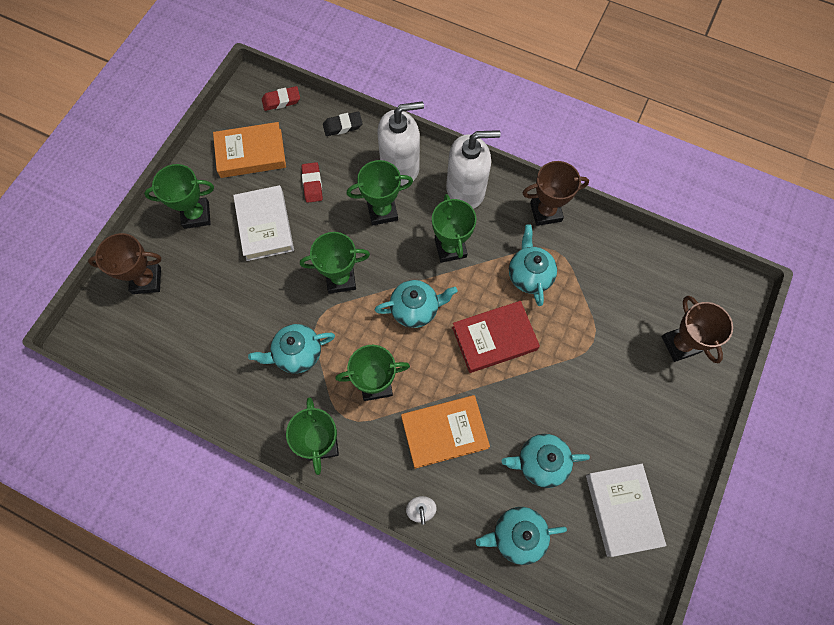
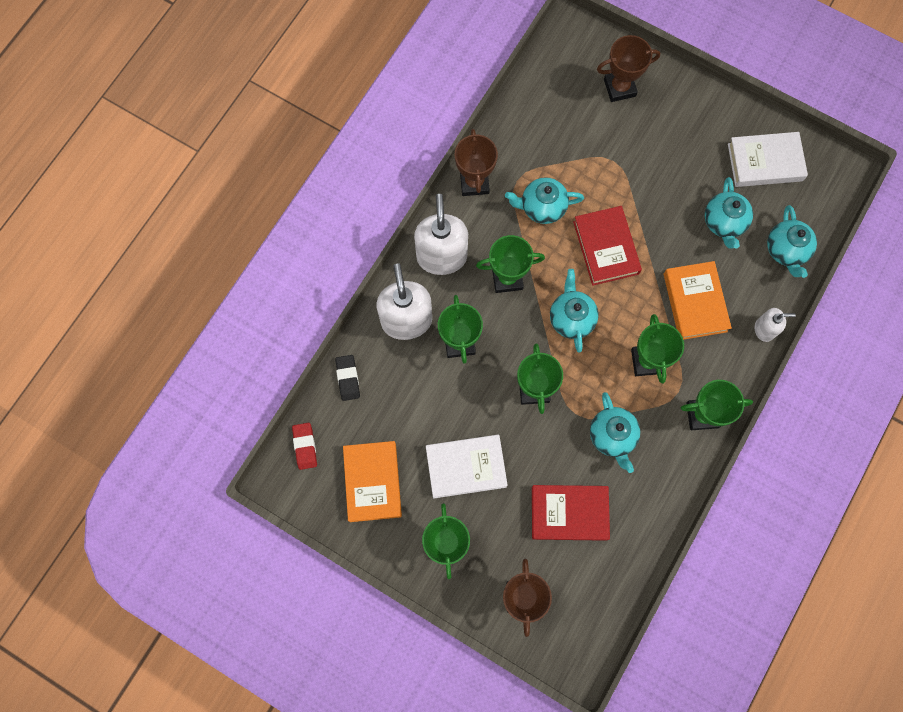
camera: 85 degrees left, 5 degrees up
(222, 317) = (569, 513): none -> red book
(312, 184) = (419, 414): red eraser -> none

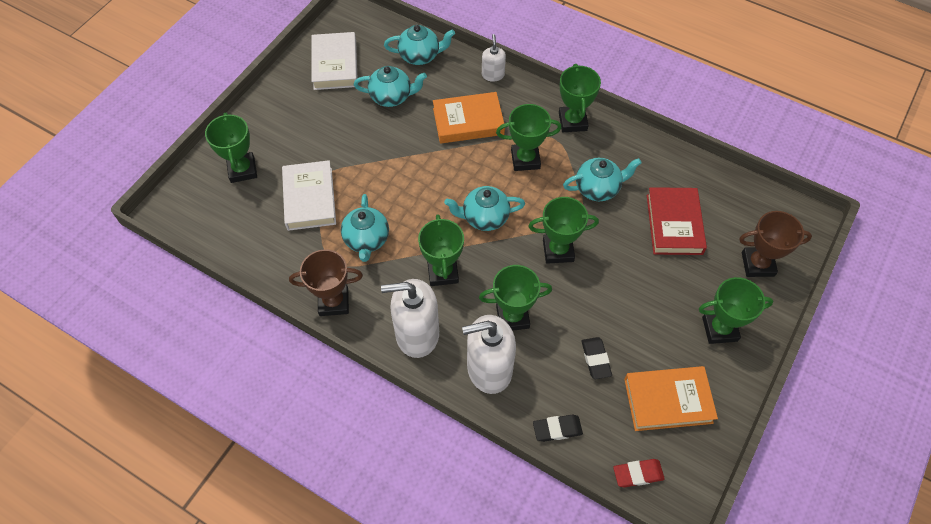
camera: 90 degrees left, 15 degrees down
(415, 418) = (595, 359): none -> black eraser
(466, 467) = (641, 311): white book -> white book (309, 198)
(606, 248) = (412, 187): red book -> none
(619, 88) = (242, 170): brown trophy -> green trophy

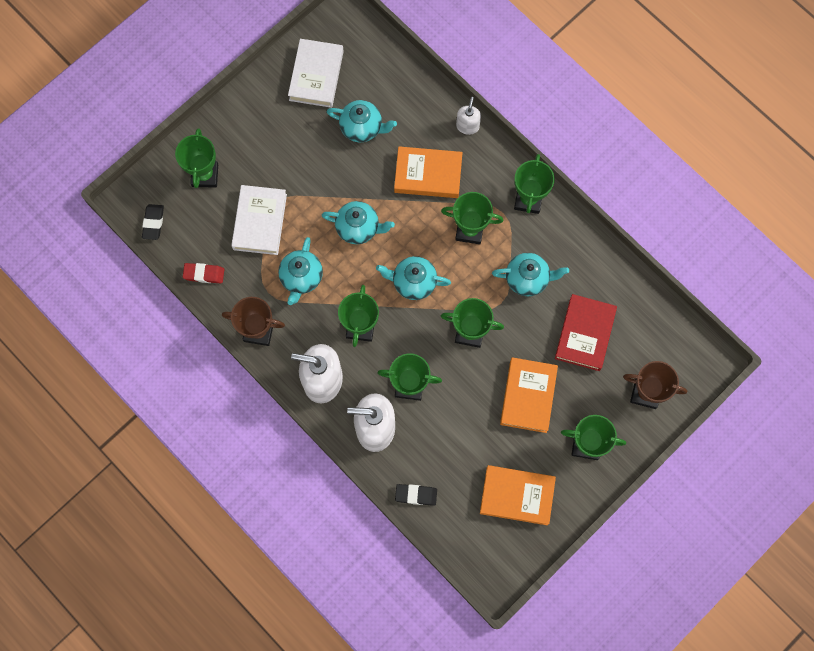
camera: 15 degrees right, 15 degrees up
(420, 56) = (402, 85): turquoise teapot -> turquoise teapot (358, 228)
(595, 359) = (468, 443): black eraser -> black eraser (153, 223)
(638, 474) = (469, 549): red eraser -> red eraser (204, 274)
(640, 296) = (528, 396): none -> orange book

